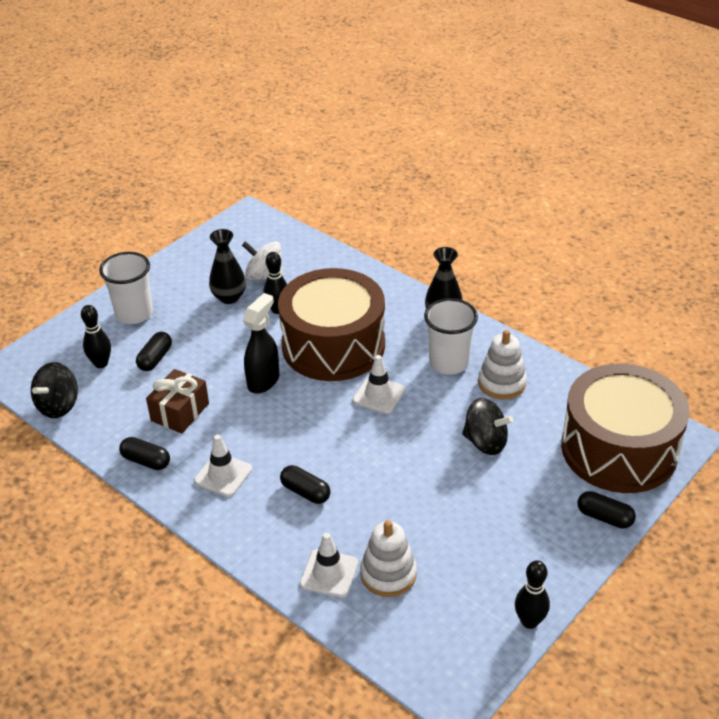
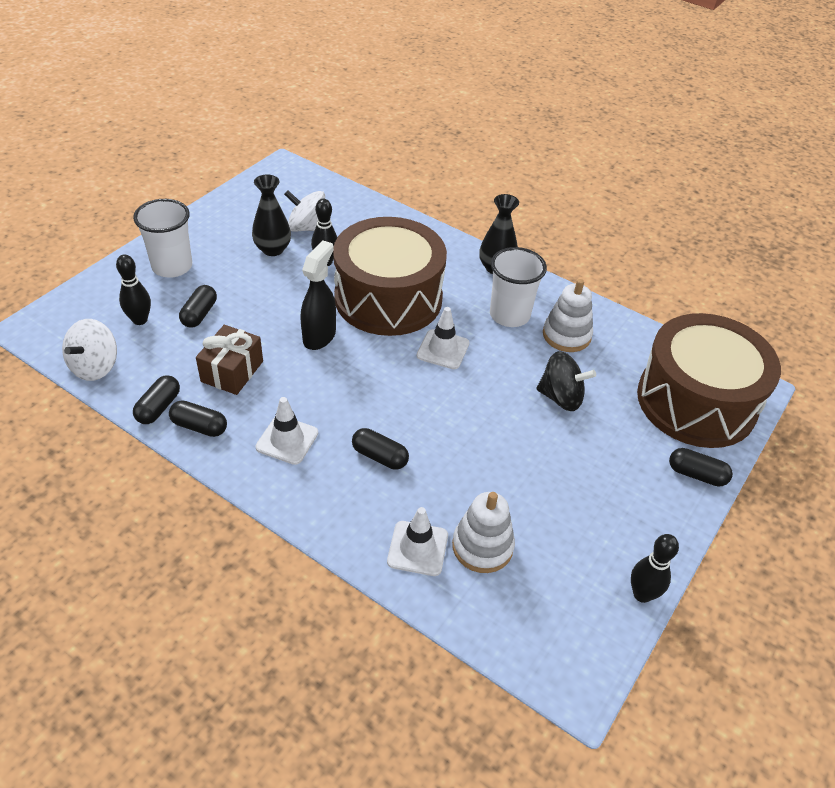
camera: 10 degrees left, 5 degrees up
(58, 405) = (95, 366): black spinning top -> white spinning top
(111, 443) = (158, 407): none -> black capsule

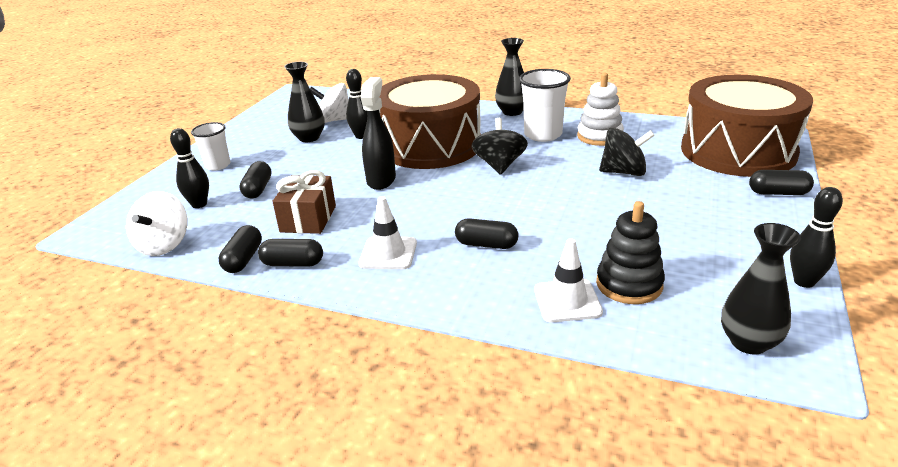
camera: 10 degrees left, 15 degrees down
(172, 266) = (218, 165): white cup -> white cup, size x0.64
(443, 349) = (499, 165): white traffic cone -> black spinning top
(482, 546) = (629, 284): white stacking toy -> black stacking toy
(547, 645) = (749, 342): none -> black vase

